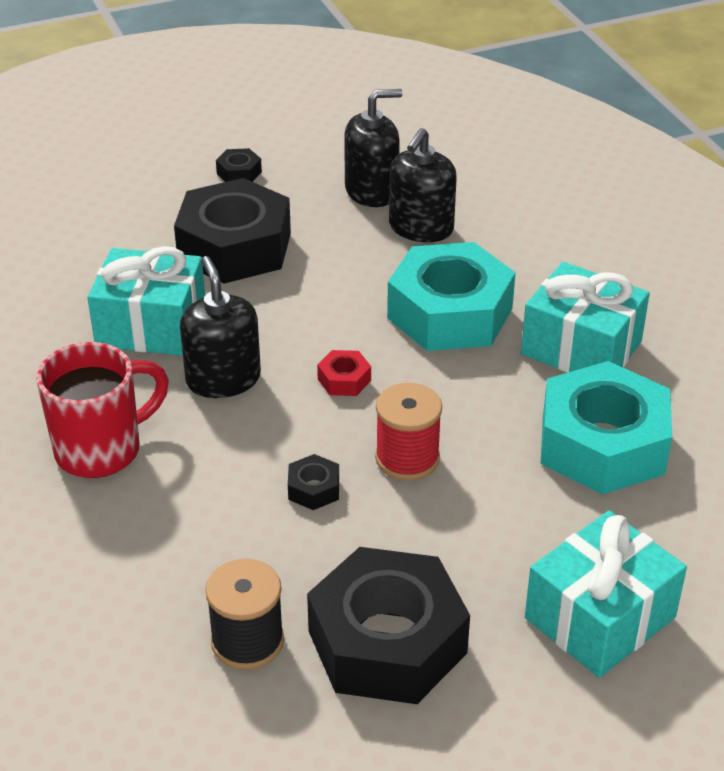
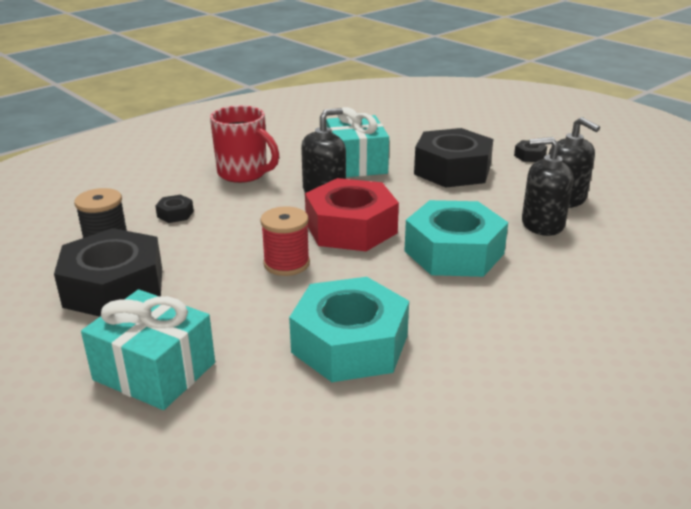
camera: 70 degrees right, 10 degrees down
(314, 489) = (241, 238): black nut -> black nut (175, 214)
(344, 380) = (351, 228): red nut -> red nut, size x2.50
(581, 348) = (462, 315): turquoise gift -> none

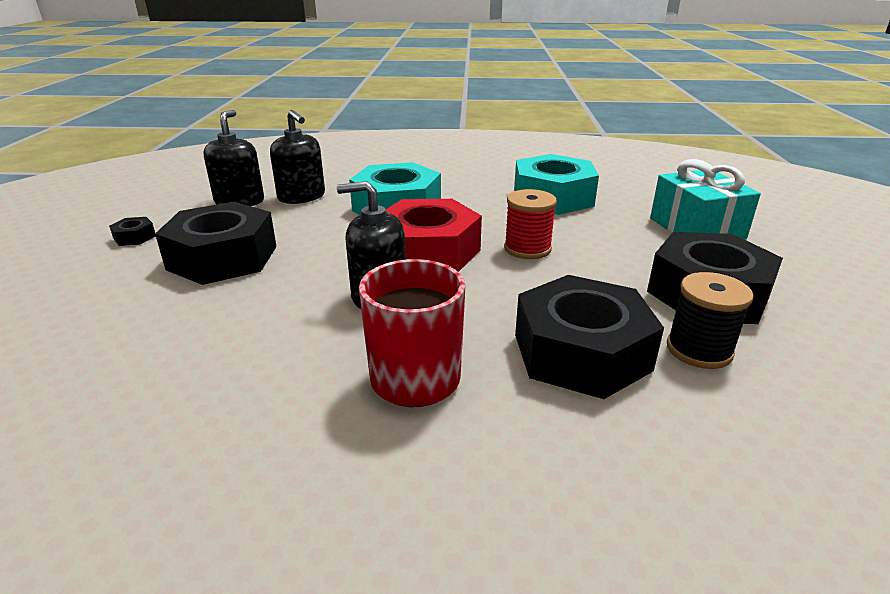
camera: 135 degrees left, 0 degrees up
(175, 214) = (581, 352): black nut -> black nut, size x2.50
(356, 164) = (270, 314): turquoise gift -> none

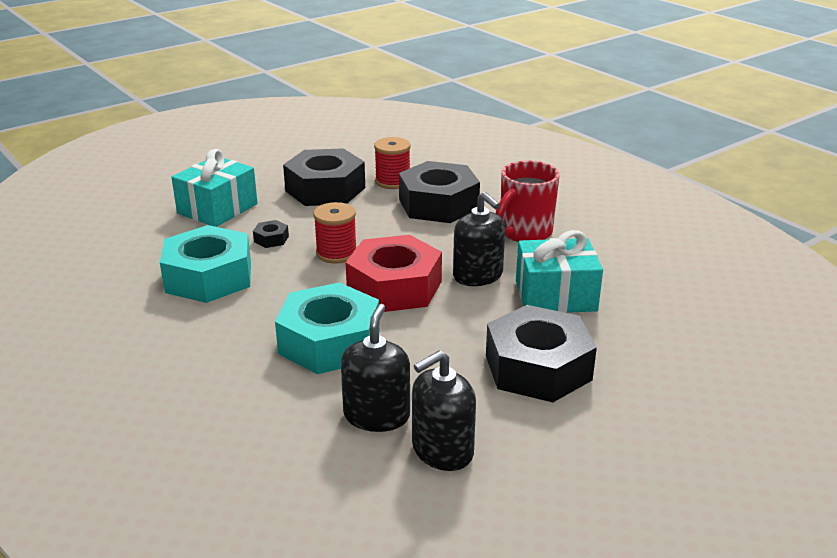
camera: 130 degrees left, 0 degrees up
(135, 237) = (592, 448): black nut -> black nut (271, 239)
(272, 318) = (555, 296): none -> turquoise gift
(699, 350) = (392, 182): black spool -> red spool

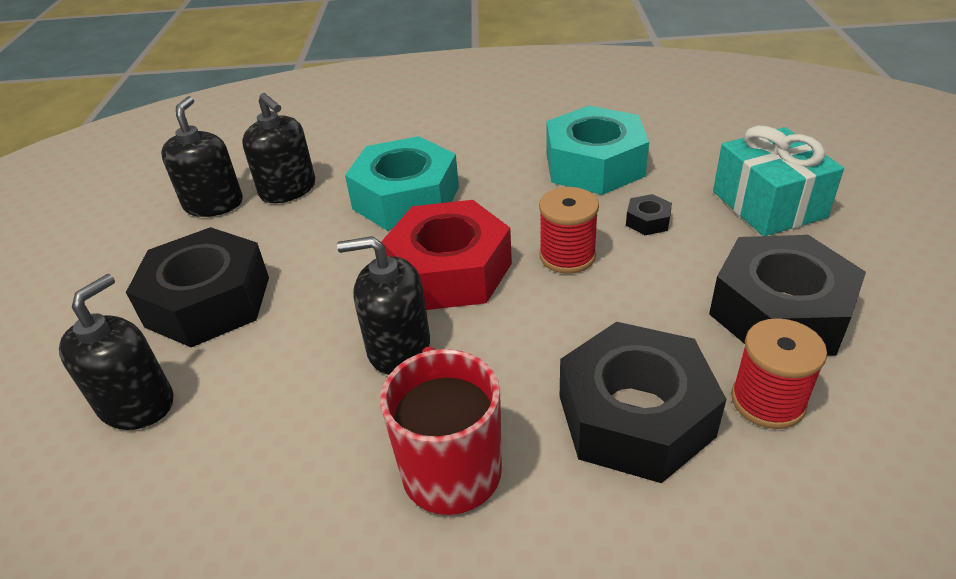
camera: 130 degrees right, 10 degrees up
(555, 296) = (280, 393): turquoise gift -> none
(631, 339) = (137, 404): none -> black soap dispenser

